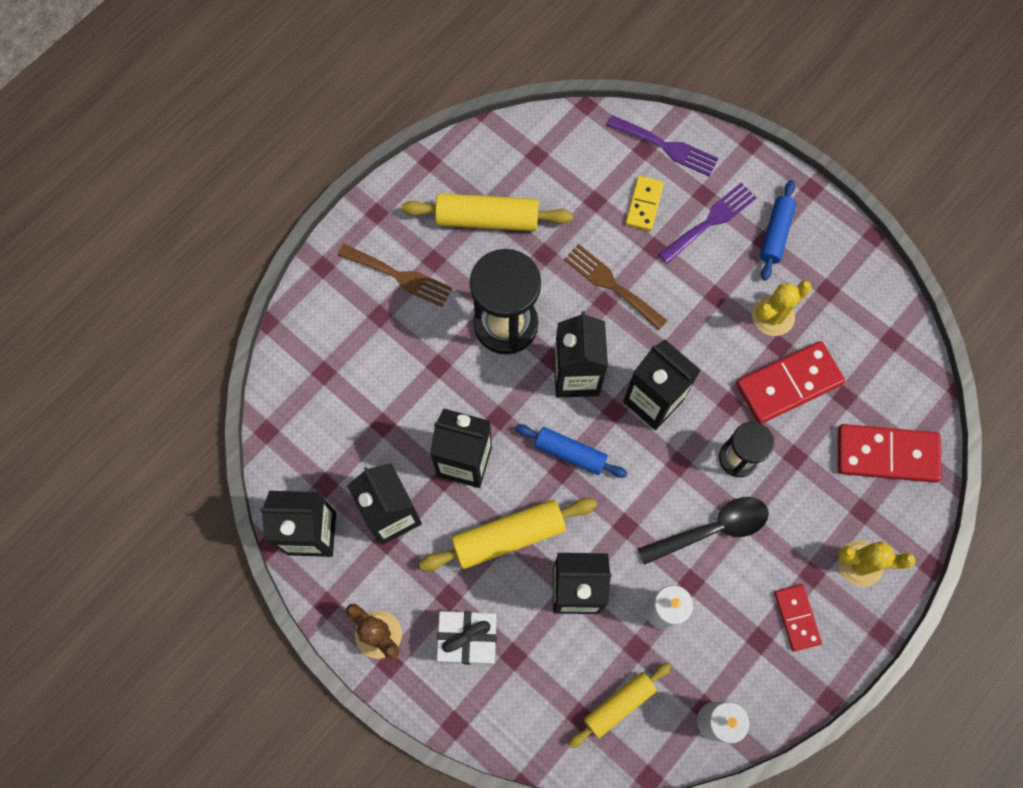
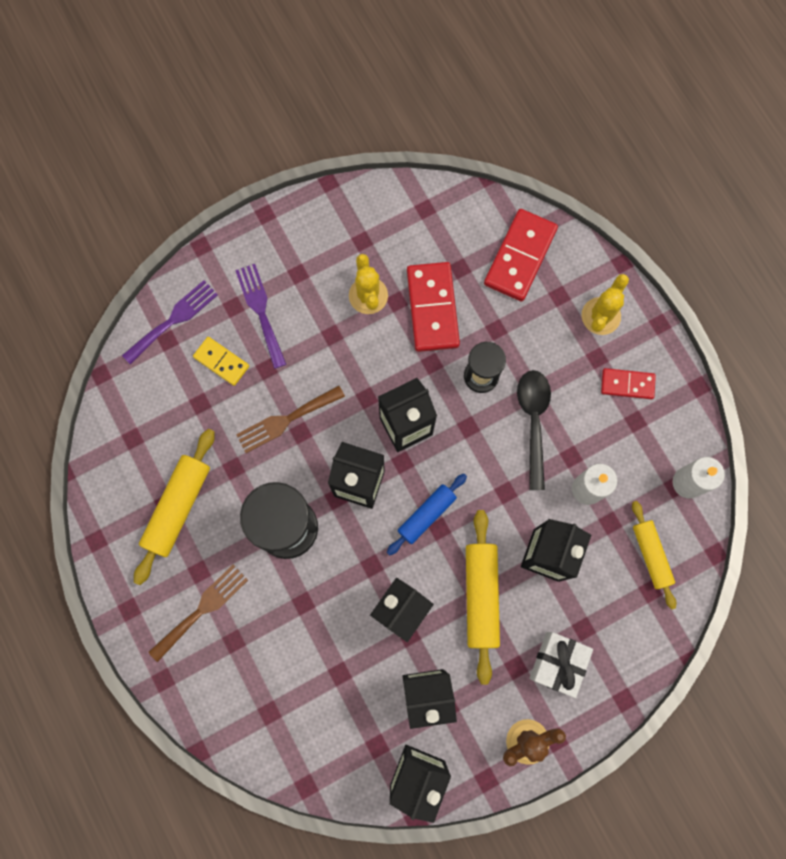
camera: 70 degrees left, 5 degrees up
(775, 234) = (295, 262): blue rolling pin -> none

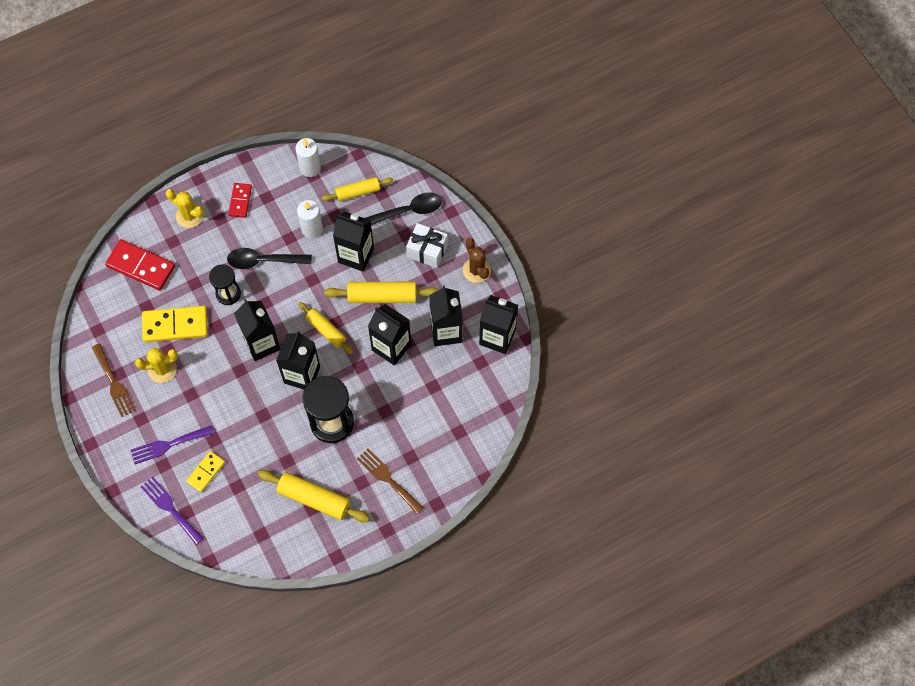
camera: 90 degrees left, 10 degrees down
(286, 420) = (253, 425): brown fork -> brown fork (114, 383)
(426, 515) = (326, 330): blue rolling pin -> yellow rolling pin
(433, 308) = (175, 325): red domino -> yellow domino
(622, 632) = (407, 211): none -> black spoon

